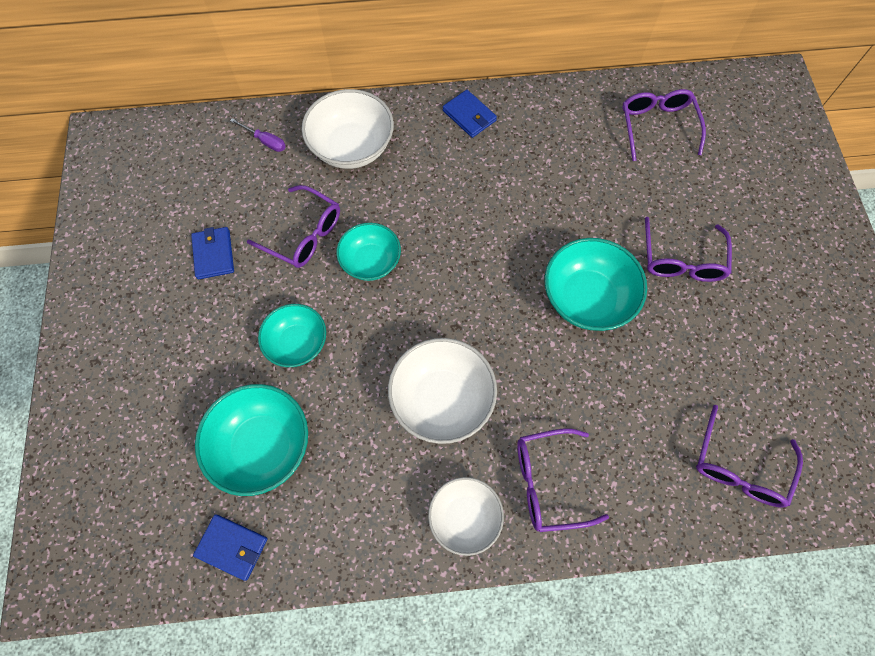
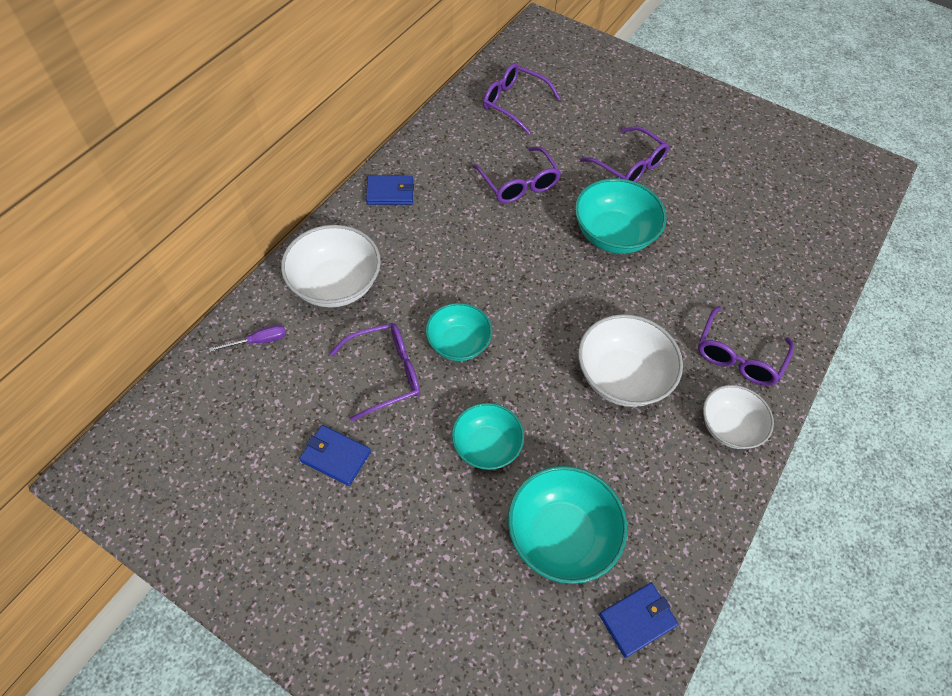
camera: 55 degrees left, 10 degrees down
(739, 466) = (800, 245): purple glasses -> purple glasses (518, 183)

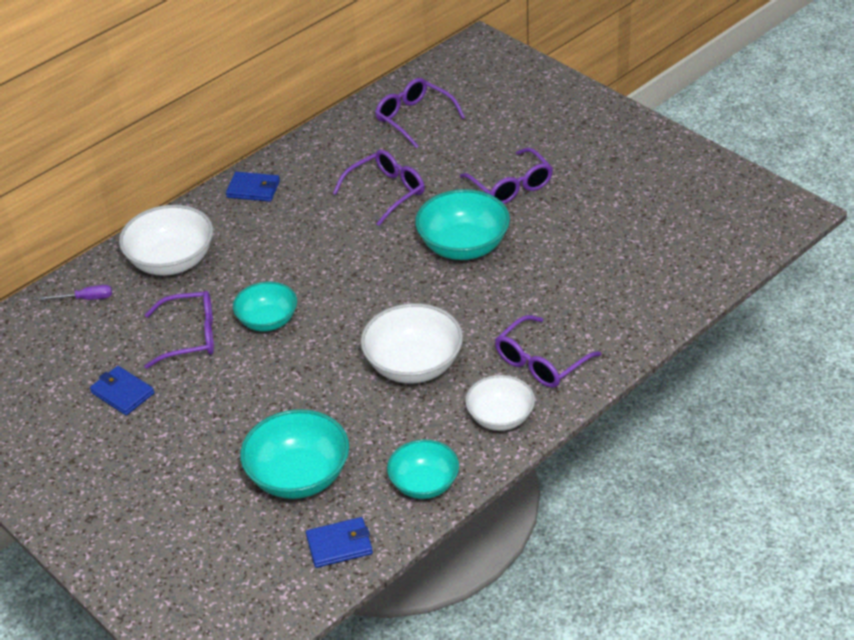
camera: 20 degrees right, 15 degrees down
(486, 446) = (260, 402): turquoise bowl -> turquoise bowl (424, 484)
(518, 183) = (386, 192): purple glasses -> purple glasses turned 120 degrees counterclockwise

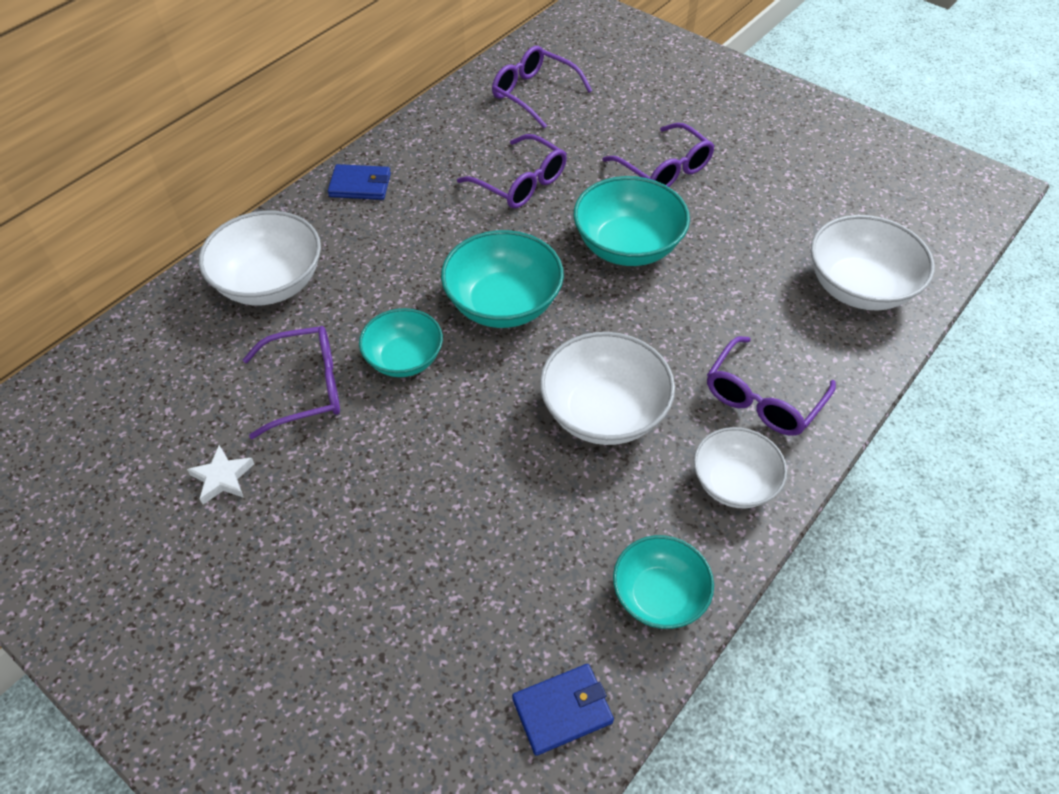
camera: 10 degrees left, 10 degrees up
(86, 299) = (164, 340): purple screwdriver -> none
(122, 393) = (222, 478): blue wallet -> white star
(299, 476) = (484, 596): turquoise bowl -> turquoise bowl (503, 304)
(386, 192) = (520, 183): purple glasses -> purple glasses turned 90 degrees clockwise
(646, 286) = (858, 288): none -> white bowl

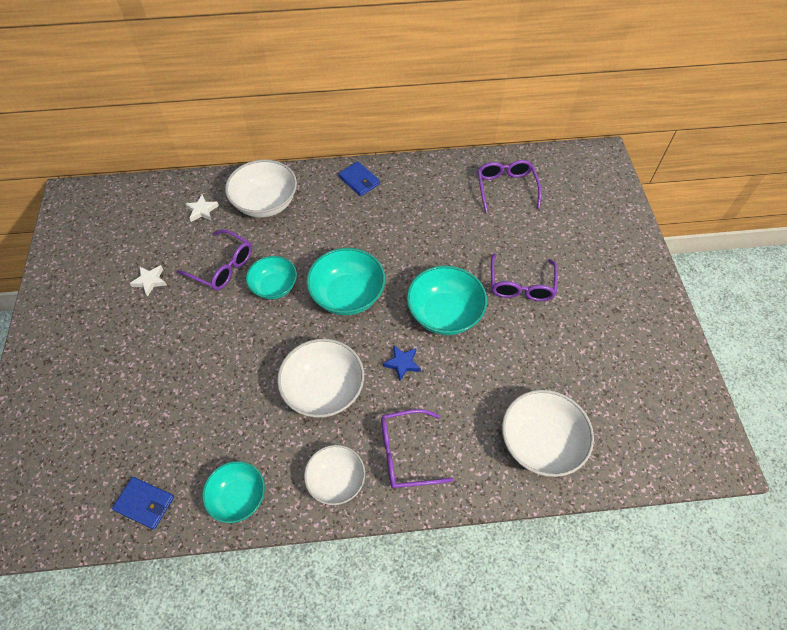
camera: 45 degrees right, 5 degrees up
(189, 349) = (202, 210): none -> white star
(520, 183) = (435, 235): purple glasses -> none
(648, 322) = (402, 363): none -> blue star

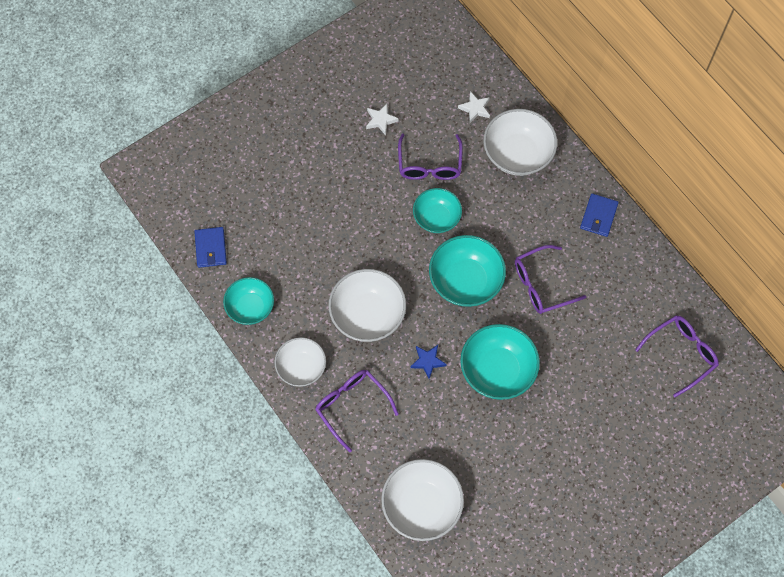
camera: 60 degrees right, 10 degrees up
(521, 285) = (571, 421): purple glasses -> purple glasses (542, 284)

